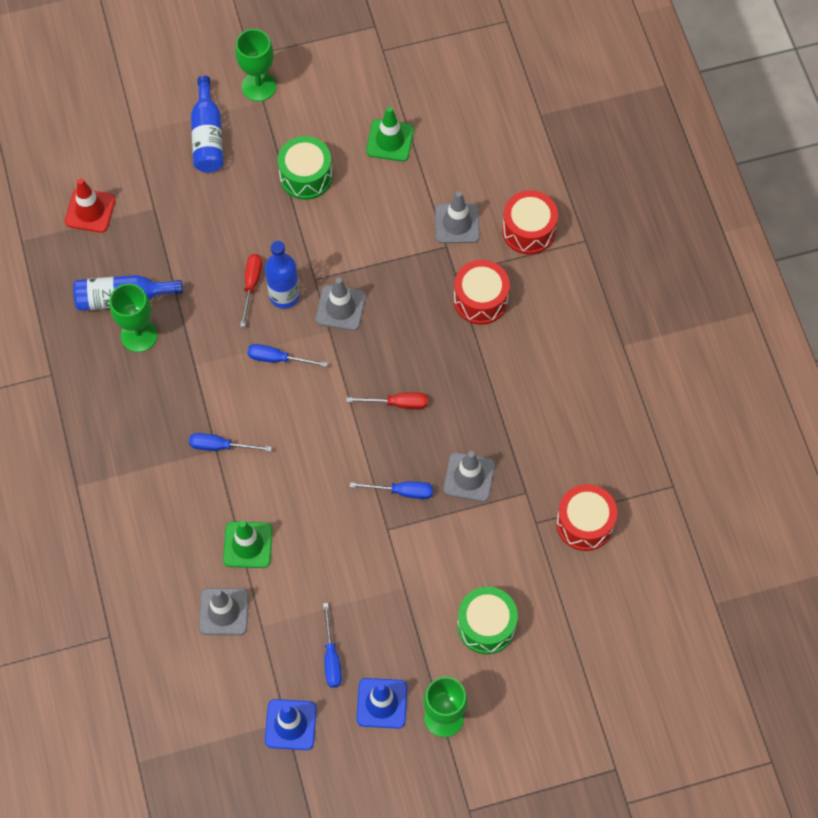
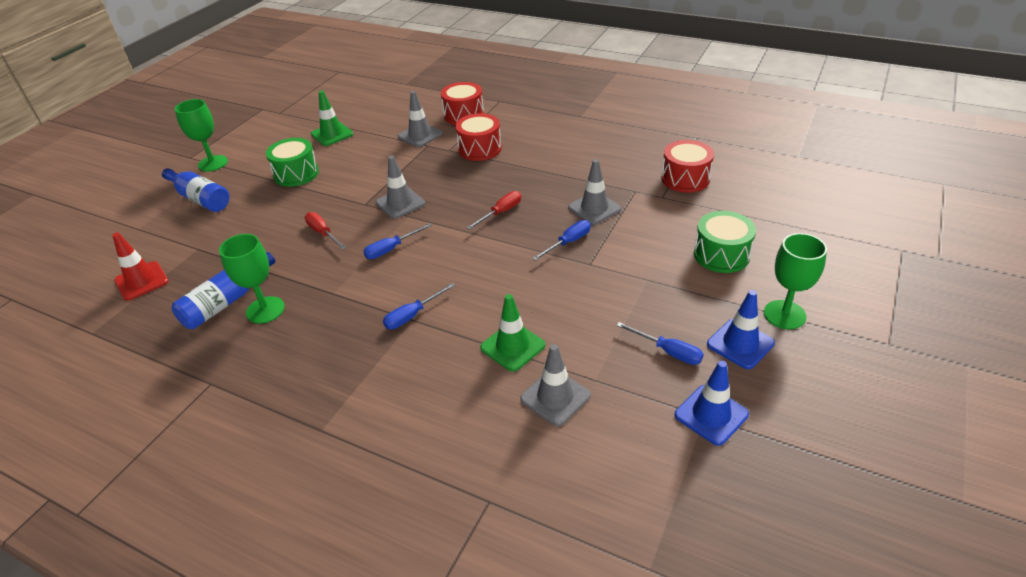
camera: 45 degrees left, 25 degrees down
(284, 296) = (354, 222): blue bottle -> none

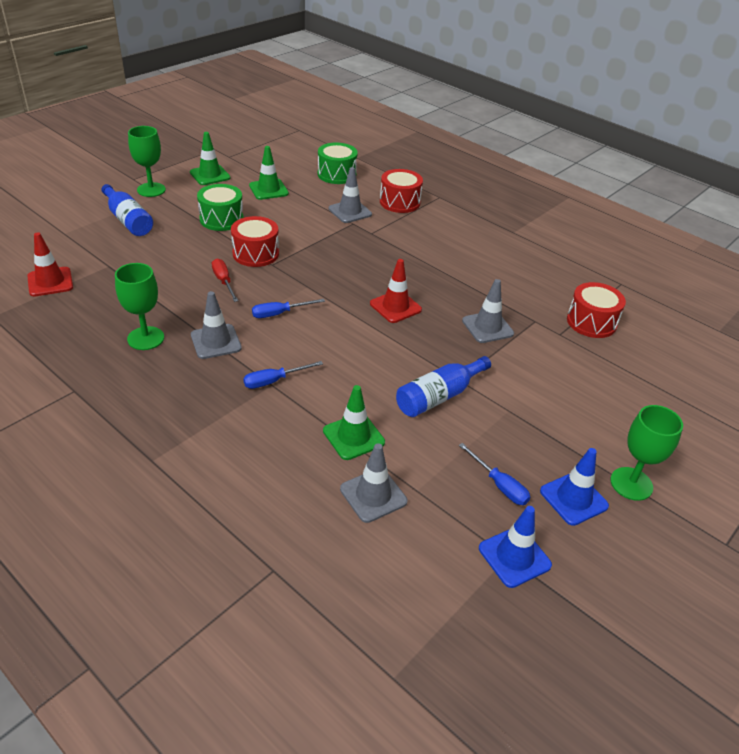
camera: 10 degrees right, 0 degrees up
(226, 302) = (114, 321): blue bottle -> blue bottle (438, 396)
(267, 135) = (210, 175): none -> green traffic cone
(400, 203) = (305, 272): grey traffic cone -> grey traffic cone (216, 342)
(479, 149) = (401, 239): red drum -> red drum (255, 254)
(501, 212) = (395, 307): red screwdriver -> red traffic cone
(568, 242) = (448, 353): blue screwdriver -> none
(721, 255) = (594, 407): green drum -> green drum (337, 174)

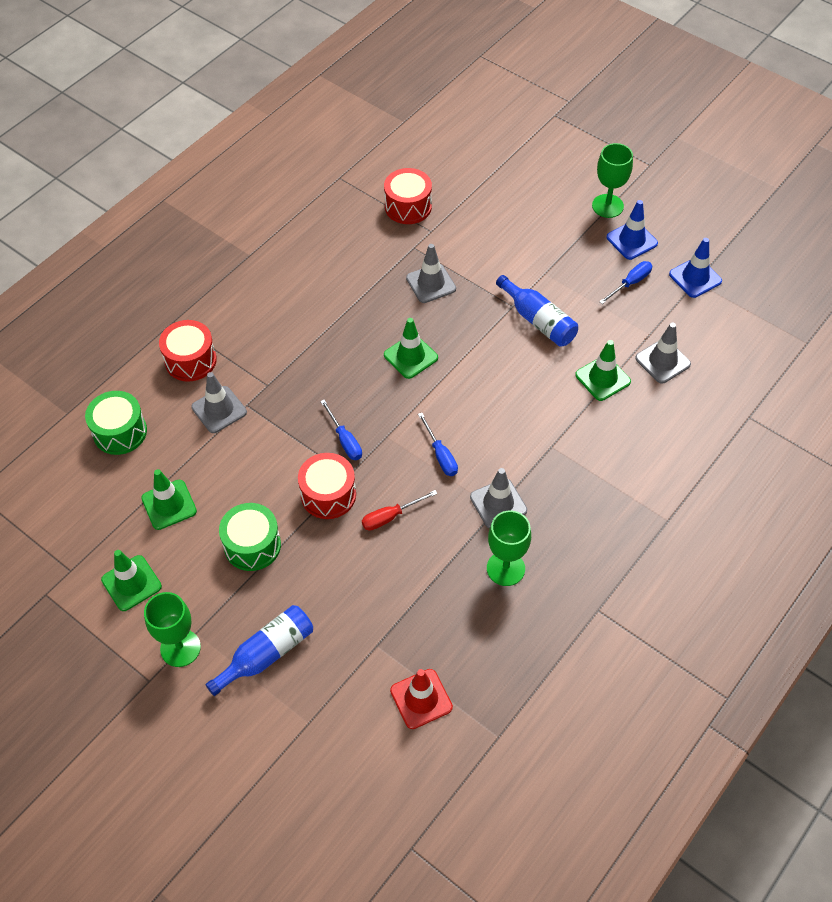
camera: 90 degrees left, 15 degrees up
(274, 381) = (546, 445): blue screwdriver -> blue screwdriver (345, 440)
(395, 307) = (410, 356): red traffic cone -> green traffic cone

